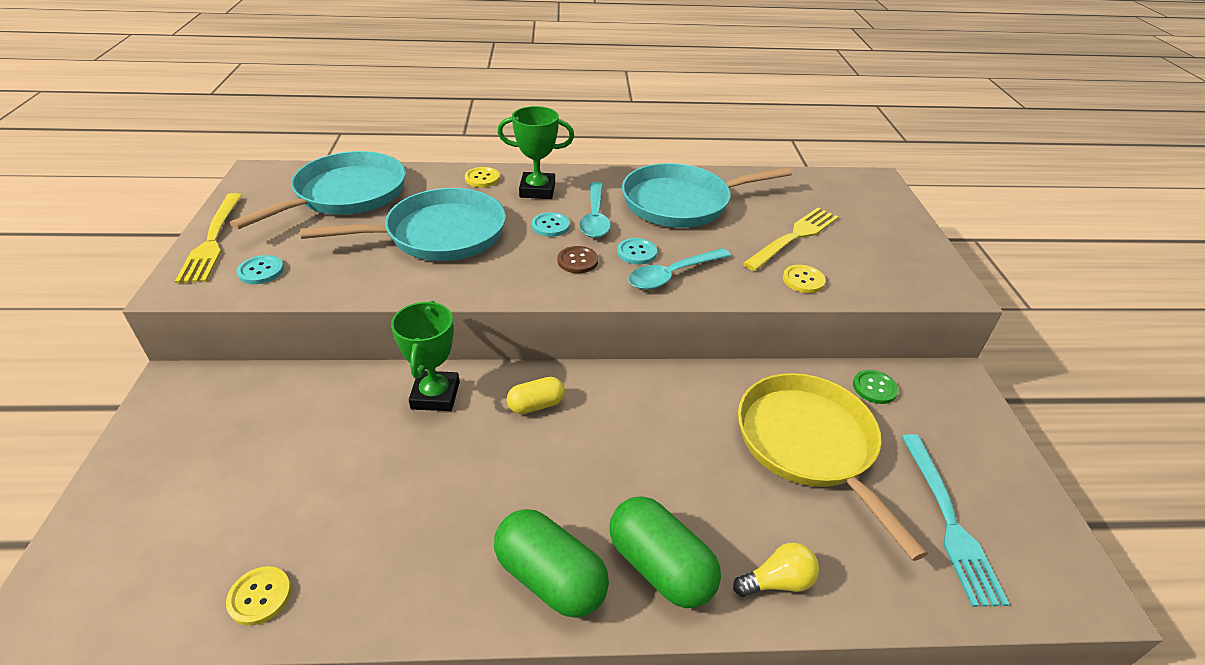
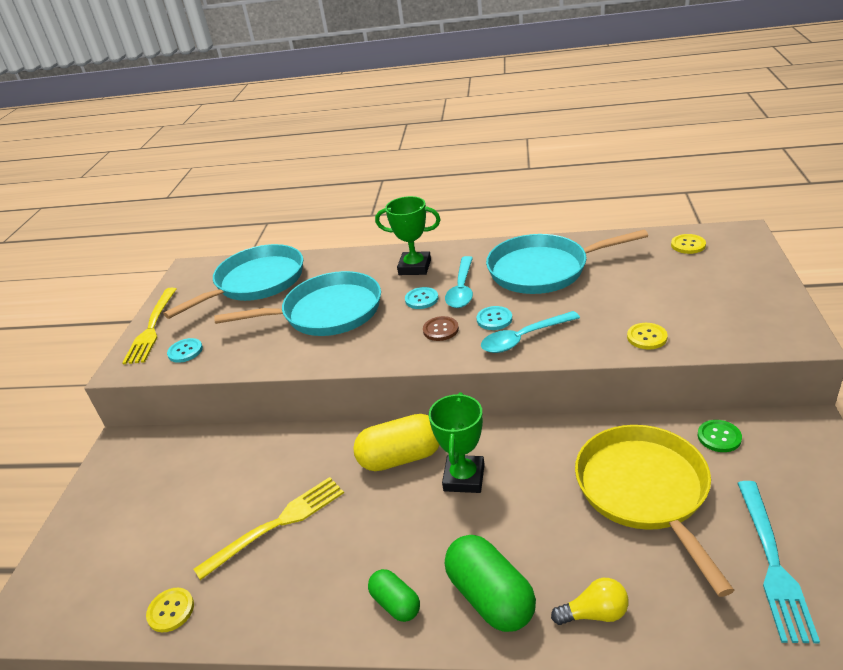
camera: 15 degrees right, 5 degrees down
(435, 395) = (318, 450): green trophy -> green trophy (464, 478)
(482, 178) = (369, 260): yellow button -> yellow button (688, 245)
(536, 405) = (401, 457): yellow capsule -> yellow capsule, size x1.73
(550, 578) = (396, 603): green capsule -> green capsule, size x0.58
(794, 236) = (646, 295): yellow fork -> yellow fork (278, 523)

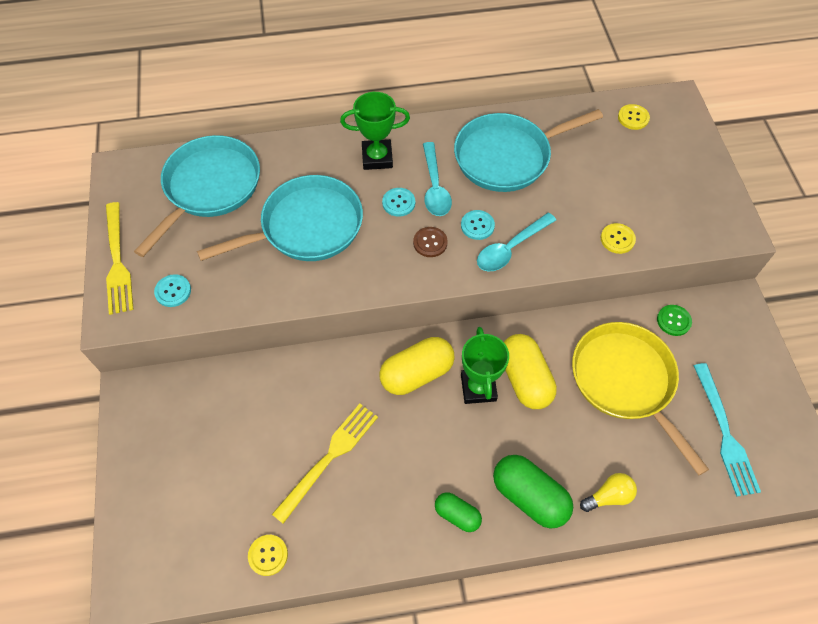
camera: 20 degrees left, 25 degrees up
(520, 475) = (525, 379): none -> yellow capsule

